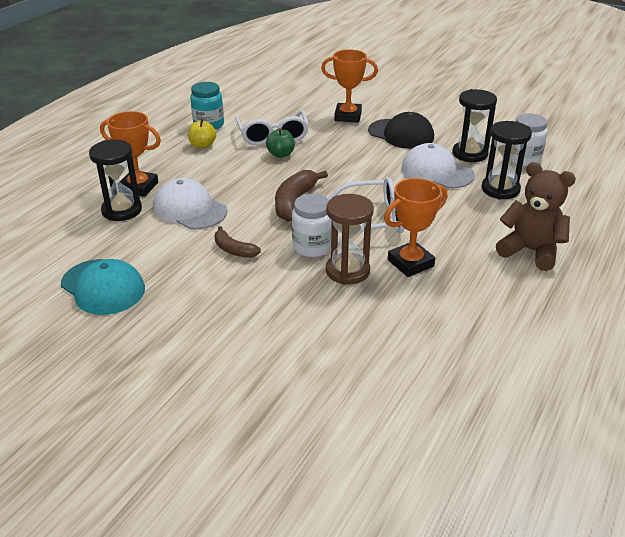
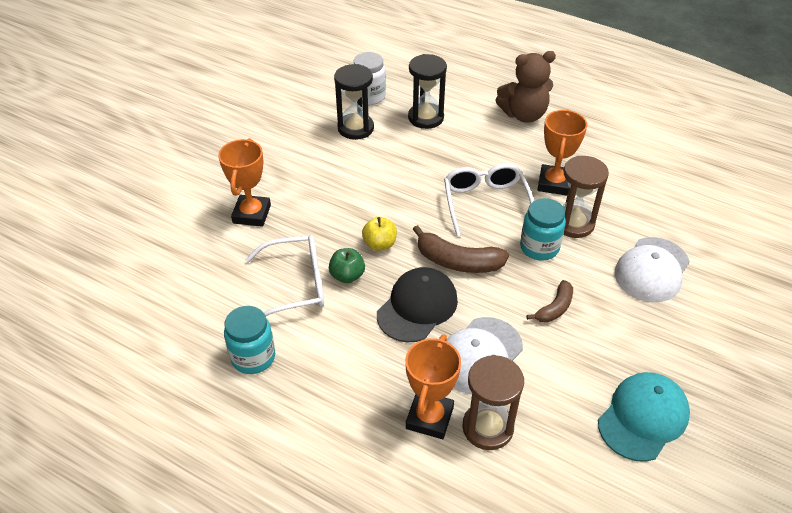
camera: 90 degrees left, 10 degrees up
(122, 210) = (487, 427): black hourglass -> brown hourglass
(202, 145) = (316, 358): yellow apple -> yellow apple (380, 244)
(312, 247) = (539, 247): white jar -> turquoise jar
(401, 134) = (306, 172): black cap -> black cap (417, 307)
(410, 263) = (553, 183): orange trophy -> orange trophy turned 45 degrees clockwise
(436, 172) = (392, 154): white cap -> white cap (652, 270)
(531, 251) = (524, 115): brown teddy bear -> brown teddy bear turned 135 degrees counterclockwise

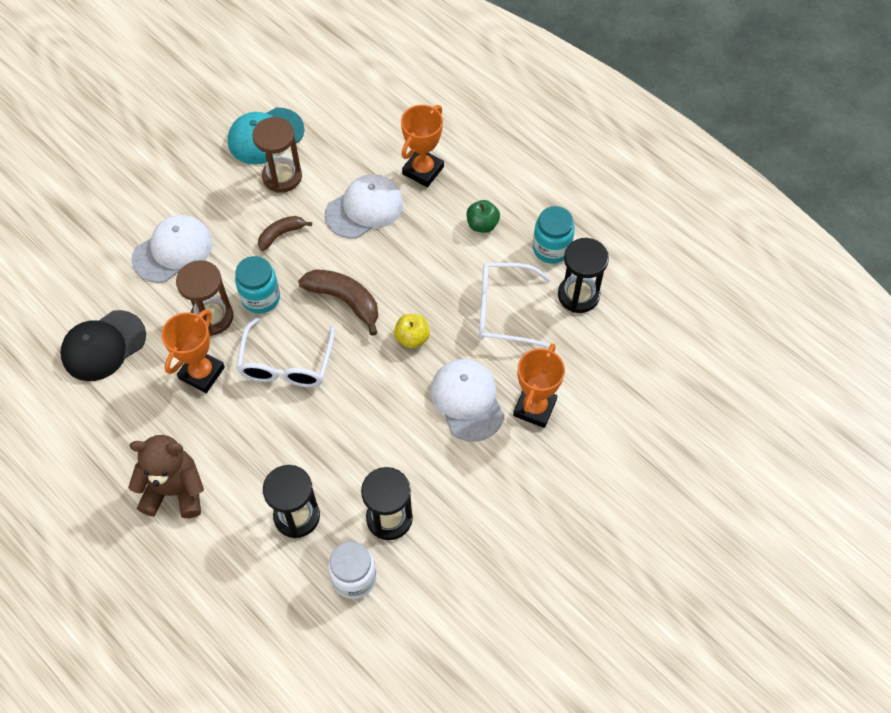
camera: 165 degrees left, 15 degrees up
(218, 315) = (578, 295): none -> black hourglass
(314, 208) = (467, 400): none -> white cap
(347, 276) = (453, 309): green apple -> green apple (482, 224)
(417, 307) = (399, 263): black cap -> black cap (103, 346)
(487, 427) = (382, 154): brown hourglass -> brown hourglass (282, 177)

